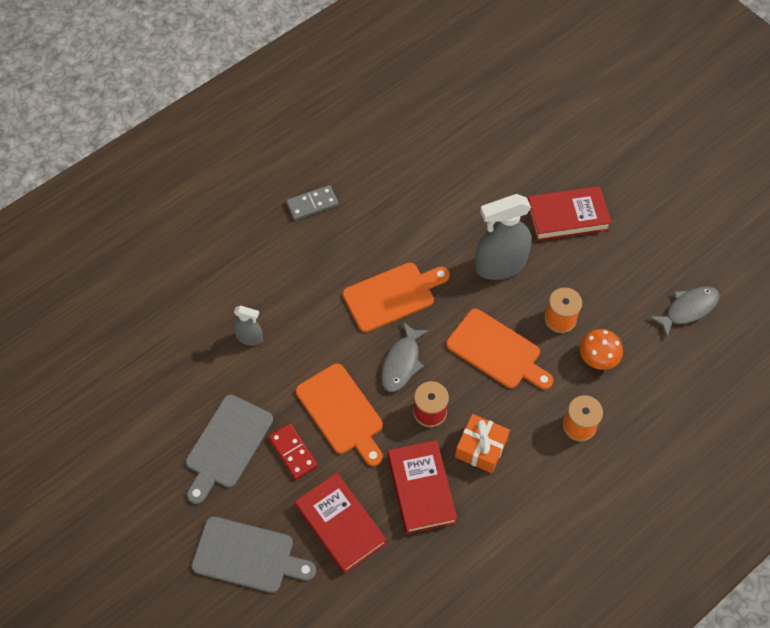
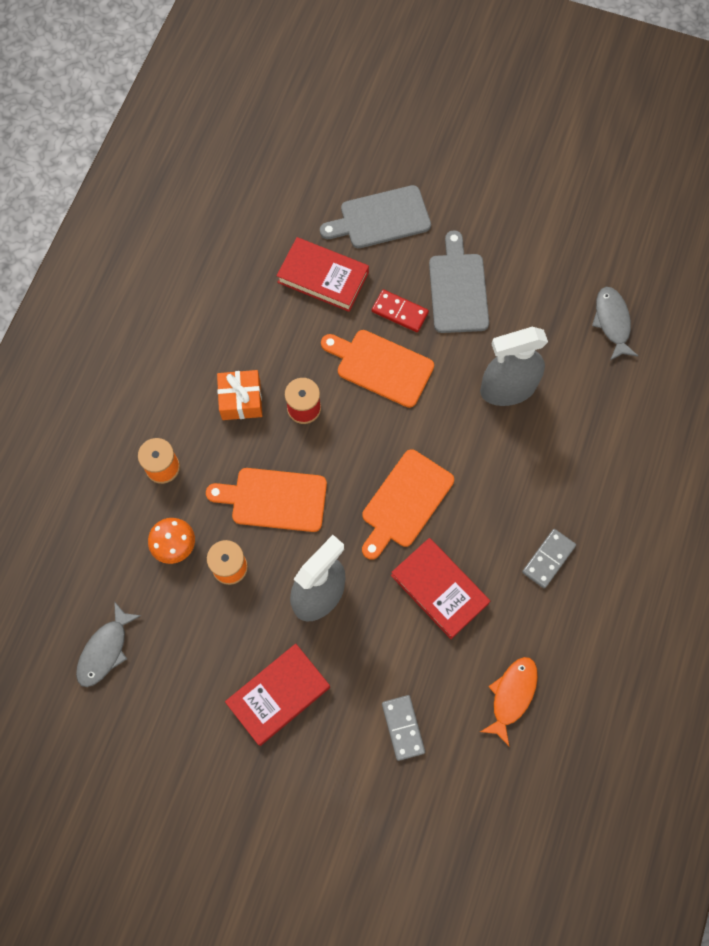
camera: 150 degrees right, 10 degrees up
(249, 337) = (507, 389): grey spray bottle -> grey spray bottle, size x1.99
(400, 138) = (512, 695): none -> orange fish
(402, 363) = (355, 440): grey fish -> grey fish (612, 322)
(421, 489) = (273, 339): red book -> red book (439, 589)
(488, 156) = (403, 728): none -> grey domino

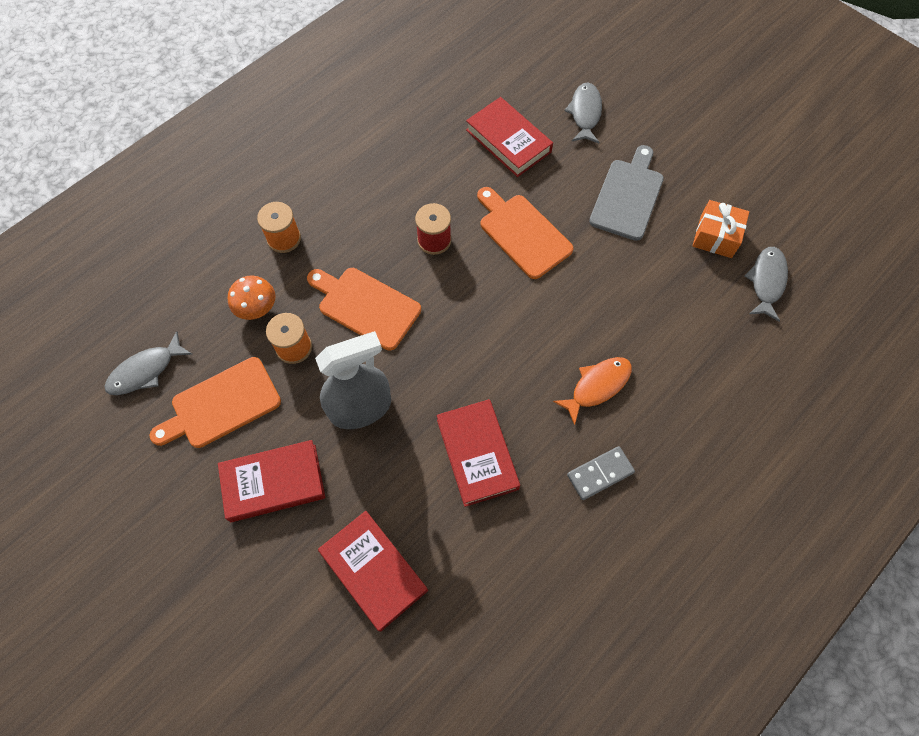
camera: 25 degrees right, 5 degrees down
(241, 400) = (382, 211): orange gift -> orange gift (716, 236)
(380, 218) = (585, 113): grey cutting board -> grey fish
(400, 312) = (563, 195): red domino -> none
(403, 728) = (374, 571): grey domino -> red book
(405, 502) = (485, 360): orange cutting board -> orange cutting board (221, 405)
(507, 389) = (634, 300): grey spray bottle -> none
(512, 695) = (498, 591): orange fish -> orange fish (597, 386)

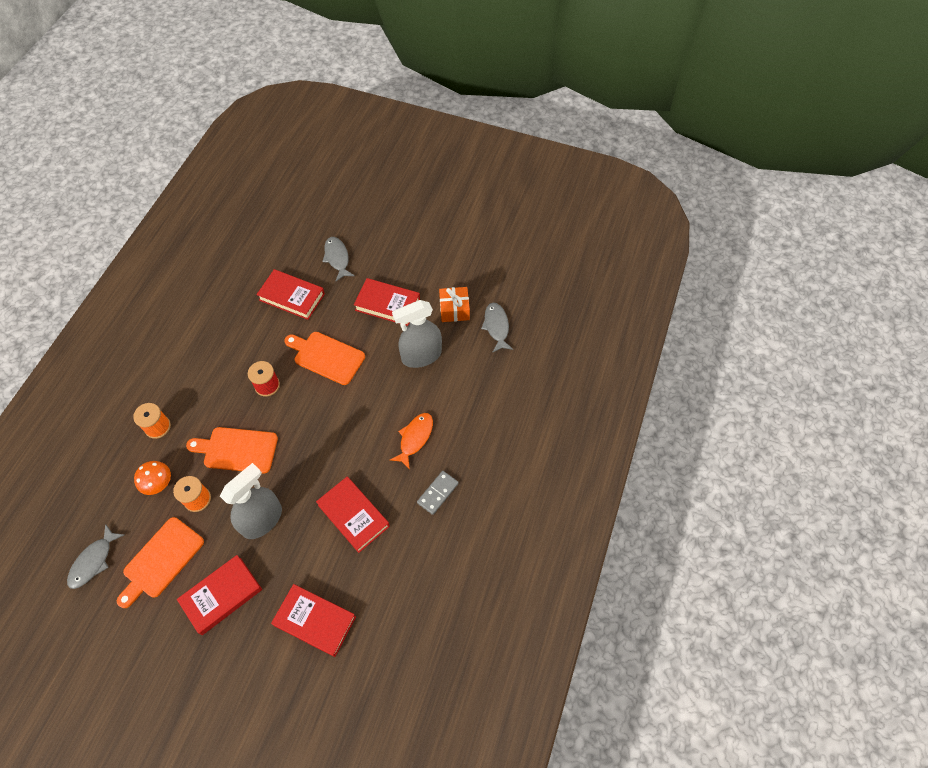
camera: 25 degrees left, 5 degrees down
(628, 196) = (387, 304): grey cutting board -> red book
(647, 280) = (421, 356): none -> grey spray bottle

